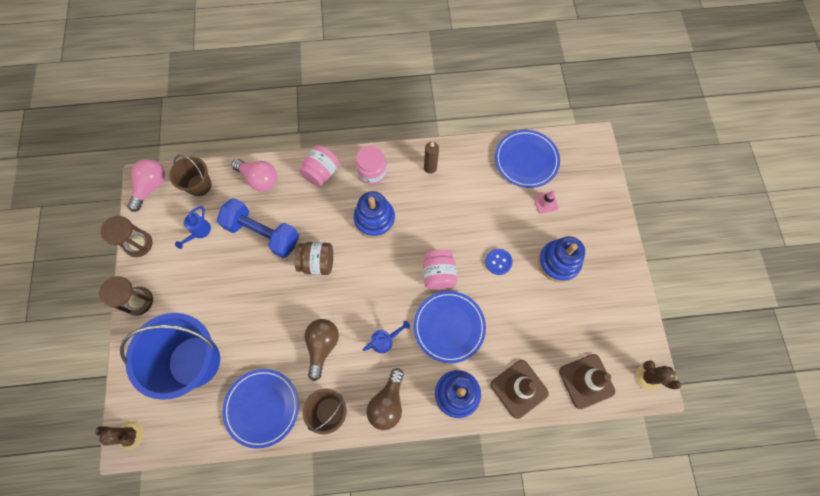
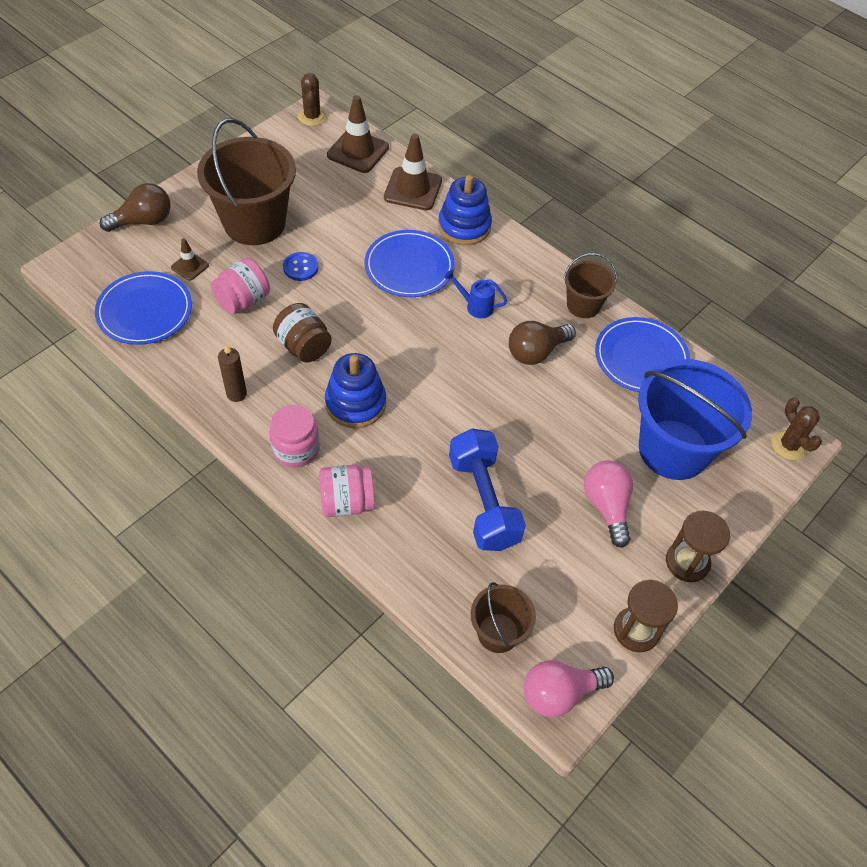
camera: 135 degrees left, 15 degrees down
(199, 232) = (552, 573): blue watering can -> none
(259, 179) = (421, 566): pink light bulb -> pink light bulb (606, 506)
(317, 262) = (460, 420): brown jar -> brown jar (304, 346)
(387, 403) = (527, 268): brown light bulb -> brown light bulb (143, 221)
(438, 274) = (363, 306): pink jar -> pink jar (243, 300)
(545, 202) = (190, 266): pink traffic cone -> brown traffic cone
(558, 262) = (254, 223): blue stacking toy -> brown bucket

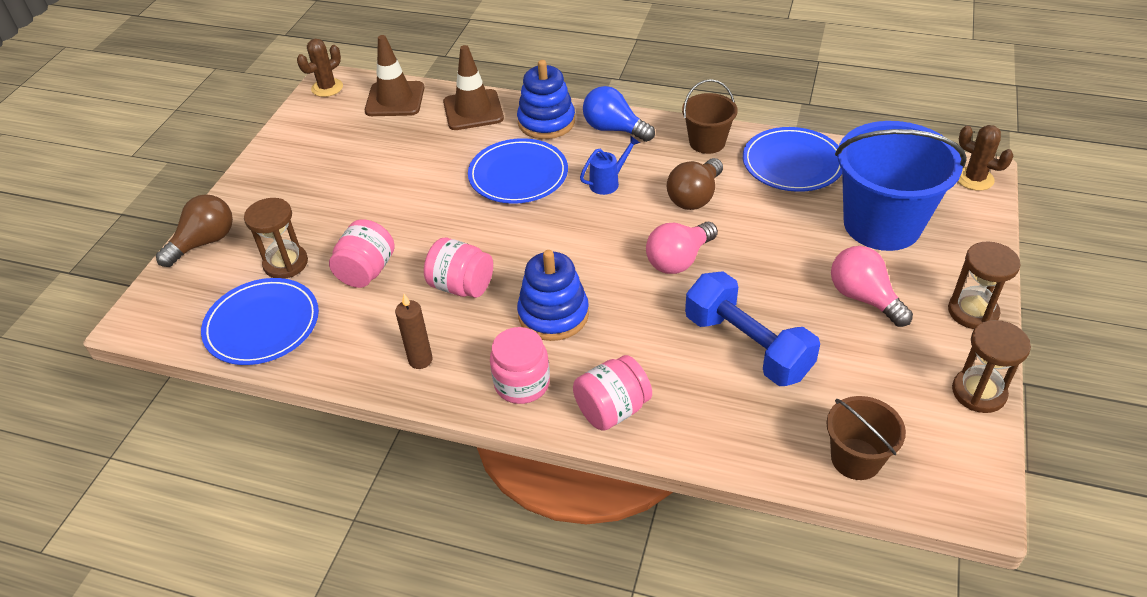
camera: 20 degrees left, 10 degrees down
(190, 266) = (286, 263): brown traffic cone -> brown hourglass
(254, 223) = (330, 198): brown bucket -> none
(300, 267) = (407, 218): blue button -> none
(304, 346) = (461, 286): brown jar -> pink jar
(312, 117) = (327, 88): brown cactus -> brown cactus turned 75 degrees clockwise
(475, 306) = (608, 182): blue watering can -> blue watering can turned 150 degrees clockwise
(514, 258) = (614, 129): none -> blue light bulb
(559, 693) = (958, 486): pink light bulb -> pink light bulb (679, 260)

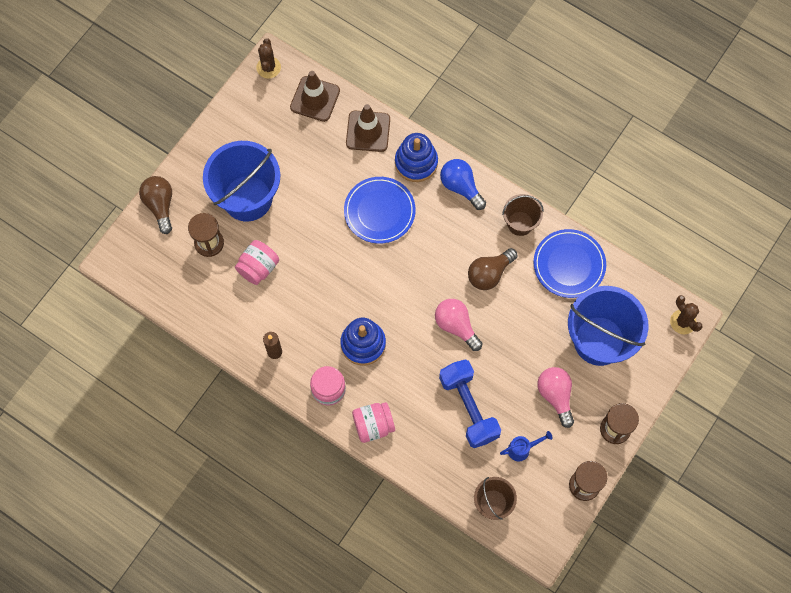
camera: 15 degrees right, 25 degrees up
(204, 242) = (160, 205): brown light bulb -> brown light bulb turned 75 degrees counterclockwise
(262, 325) = (186, 291): blue plate -> none
(327, 88) = (268, 67): brown cactus -> brown cactus turned 60 degrees counterclockwise
(331, 205) = (247, 198): none -> blue bucket
(461, 286) = (314, 301): pink jar -> none
(608, 182) = (437, 240): blue watering can -> blue watering can (522, 449)
(679, 260) = (456, 326): pink light bulb -> pink light bulb turned 75 degrees clockwise

